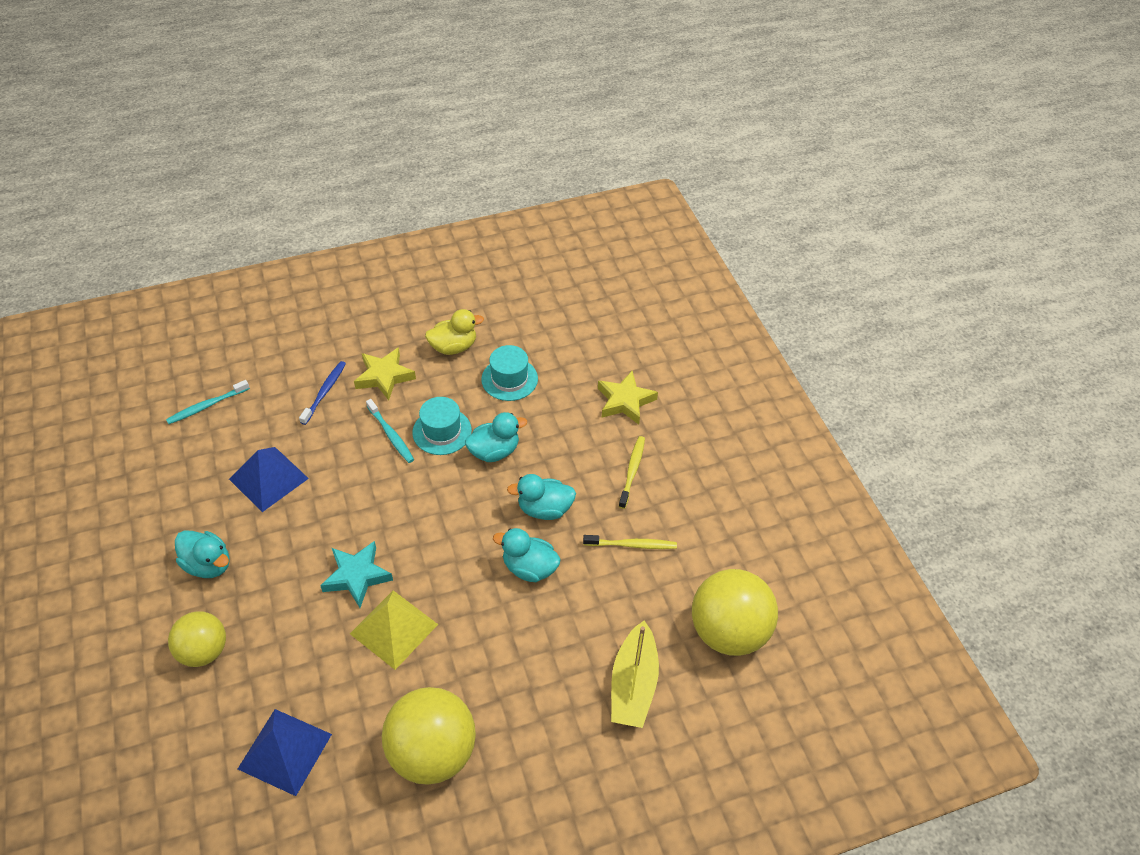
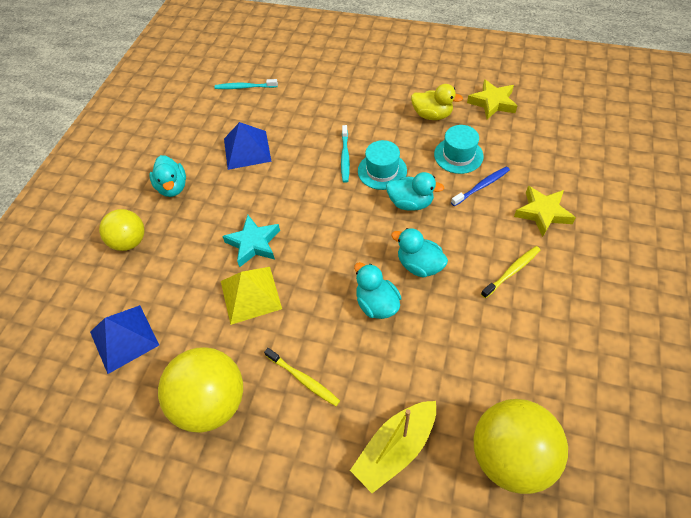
camera: 40 degrees right, 5 degrees up
(325, 392) = (322, 109): blue toothbrush -> blue toothbrush (481, 186)
(384, 376) = (368, 115): yellow star -> yellow star (492, 103)
(632, 545) = (472, 331): yellow toothbrush -> yellow toothbrush (303, 379)

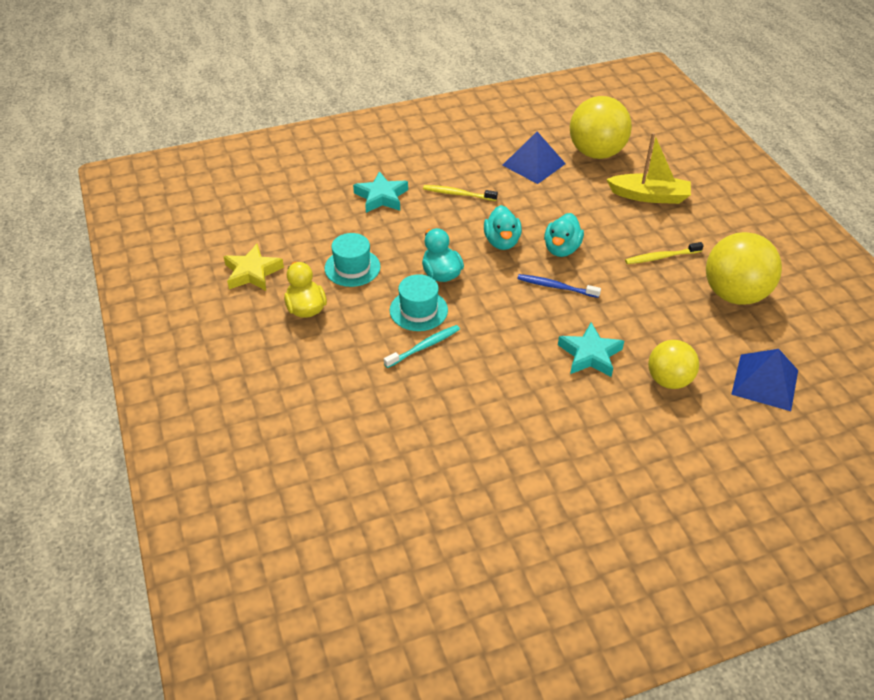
camera: 130 degrees left, 10 degrees down
(130, 241) = (692, 455): yellow ball -> yellow ball (668, 380)
(173, 187) = (598, 470): turquoise duck -> none
(245, 87) = (385, 514): turquoise toothbrush -> none
(247, 149) = (486, 438): blue pyramid -> blue pyramid (534, 164)
(250, 294) = (636, 325): yellow pyramid -> none
(303, 379) = (661, 257): yellow toothbrush -> yellow toothbrush turned 105 degrees counterclockwise
(481, 186) = (381, 239): blue toothbrush -> blue toothbrush (556, 287)
(543, 213) = (381, 197): yellow star -> turquoise star

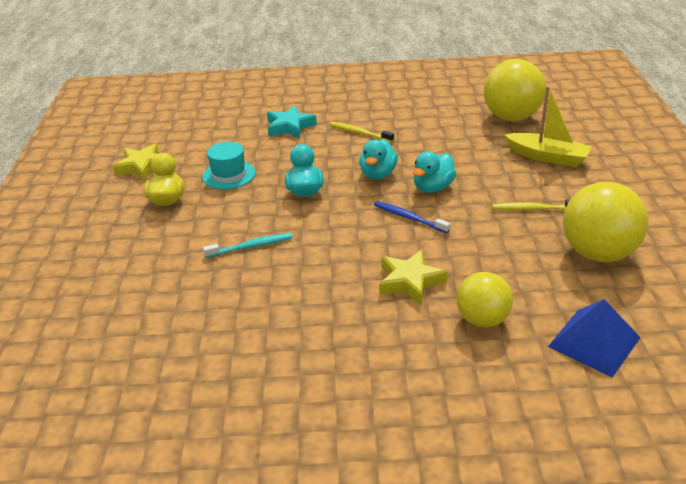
camera: 20 degrees right, 10 degrees down
(418, 310) = (265, 216): turquoise hat -> none
(534, 164) = (445, 119): blue pyramid -> none
(590, 354) = (410, 281): turquoise star -> yellow star

